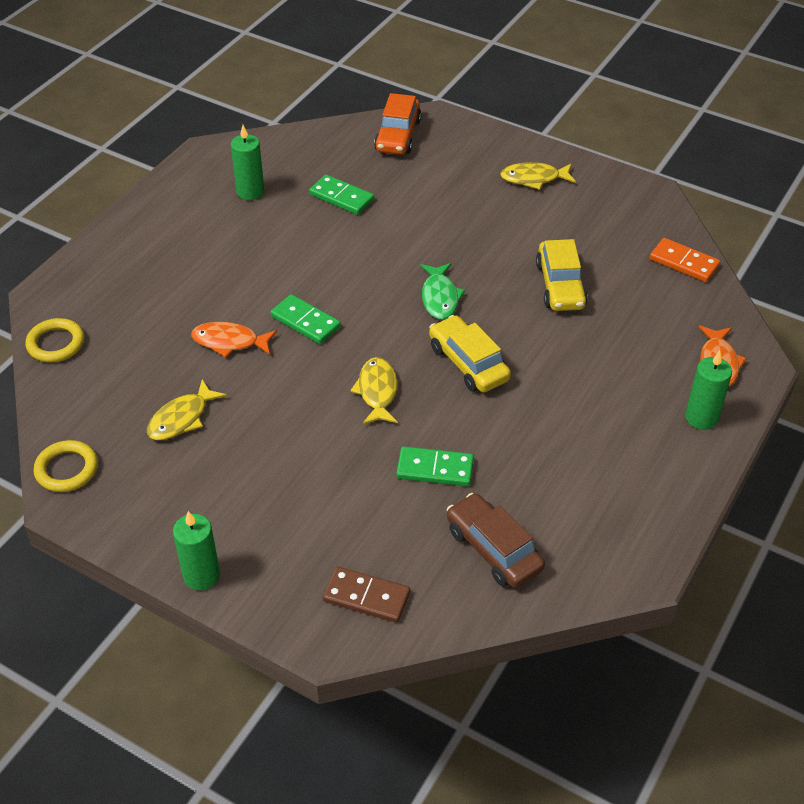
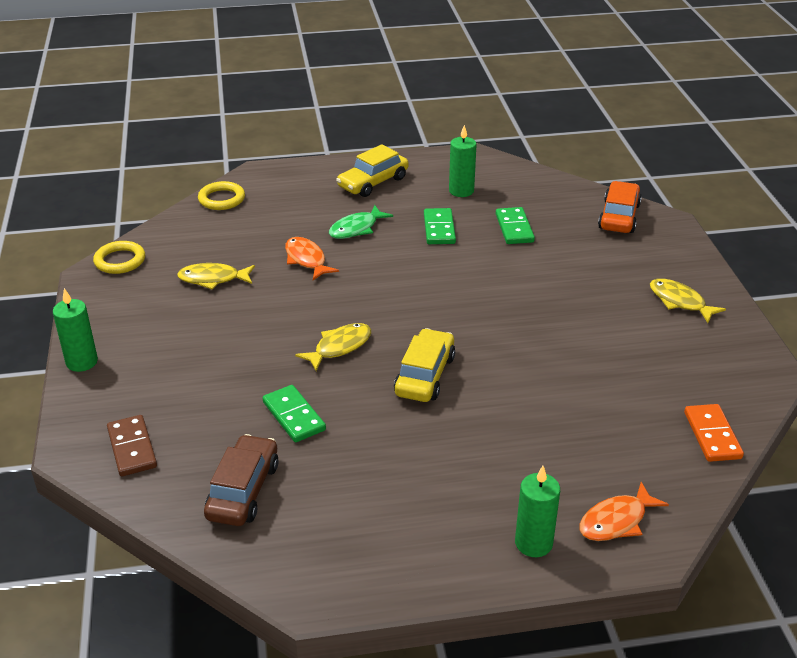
camera: 50 degrees right, 10 degrees down
(305, 322) = (367, 279): green domino -> green domino (439, 229)
(398, 135) = (619, 217): orange car -> orange car turned 135 degrees clockwise
(440, 297) = (476, 325): green fish -> green fish (356, 228)
(560, 285) = (577, 378): yellow car -> yellow car (373, 182)

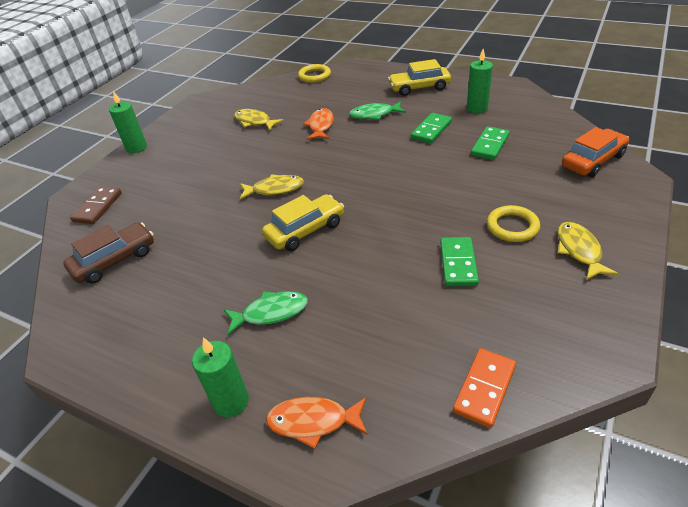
camera: 40 degrees right, 5 degrees up
(120, 261) = (221, 97): yellow ring -> yellow ring (512, 227)
(293, 416) = (196, 224): green domino -> green domino (458, 263)
(481, 461) = (271, 313): none -> green fish

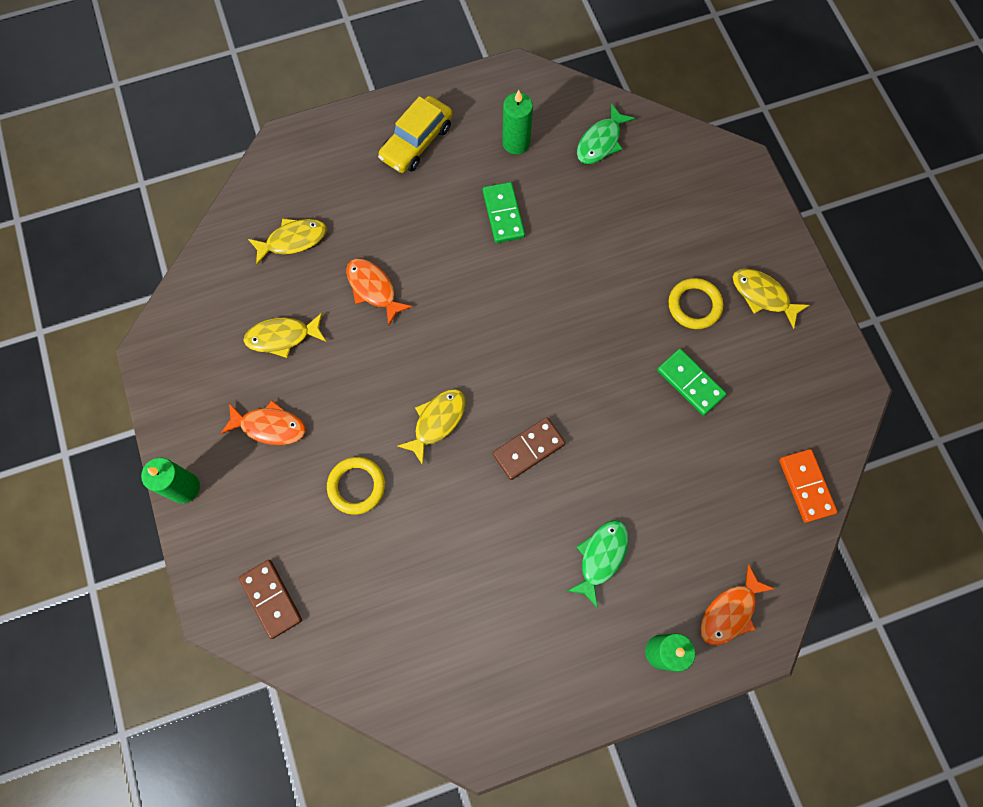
camera: 50 degrees left, 30 degrees up
(115, 260) = (390, 635): brown car -> none
(200, 147) = (269, 426): none -> orange fish
(305, 230) = (528, 449): yellow car -> brown domino
(309, 94) = (293, 240): none -> yellow fish
(314, 76) = (256, 198): yellow ring -> yellow ring (356, 486)
(374, 115) = (415, 227): green fish -> green fish (601, 141)
(490, 145) = (582, 200): green domino -> none
(593, 161) = (689, 163): orange car -> none

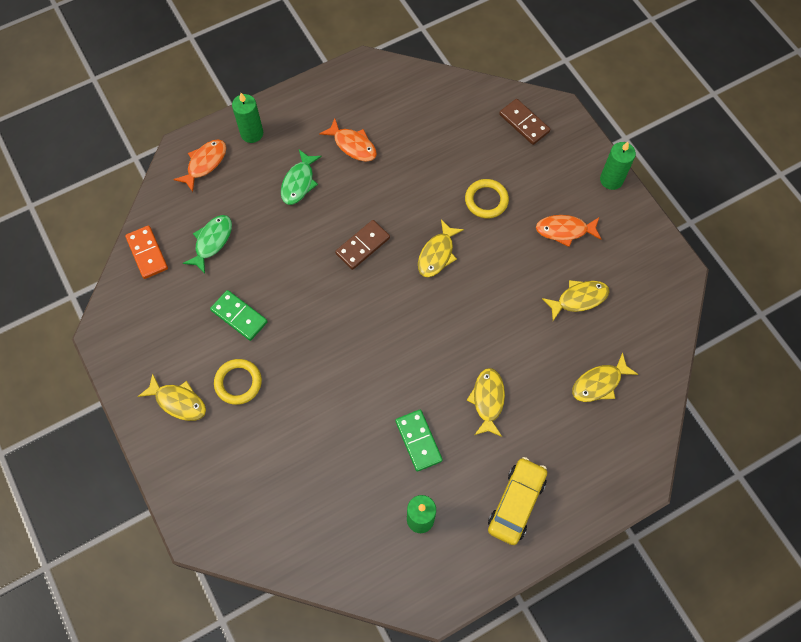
camera: 170 degrees right, 5 degrees down
(373, 289) = (516, 351): orange fish -> orange fish (352, 145)
(419, 242) = (488, 400): none -> yellow fish
(601, 141) = (337, 535): green fish -> green fish (212, 242)

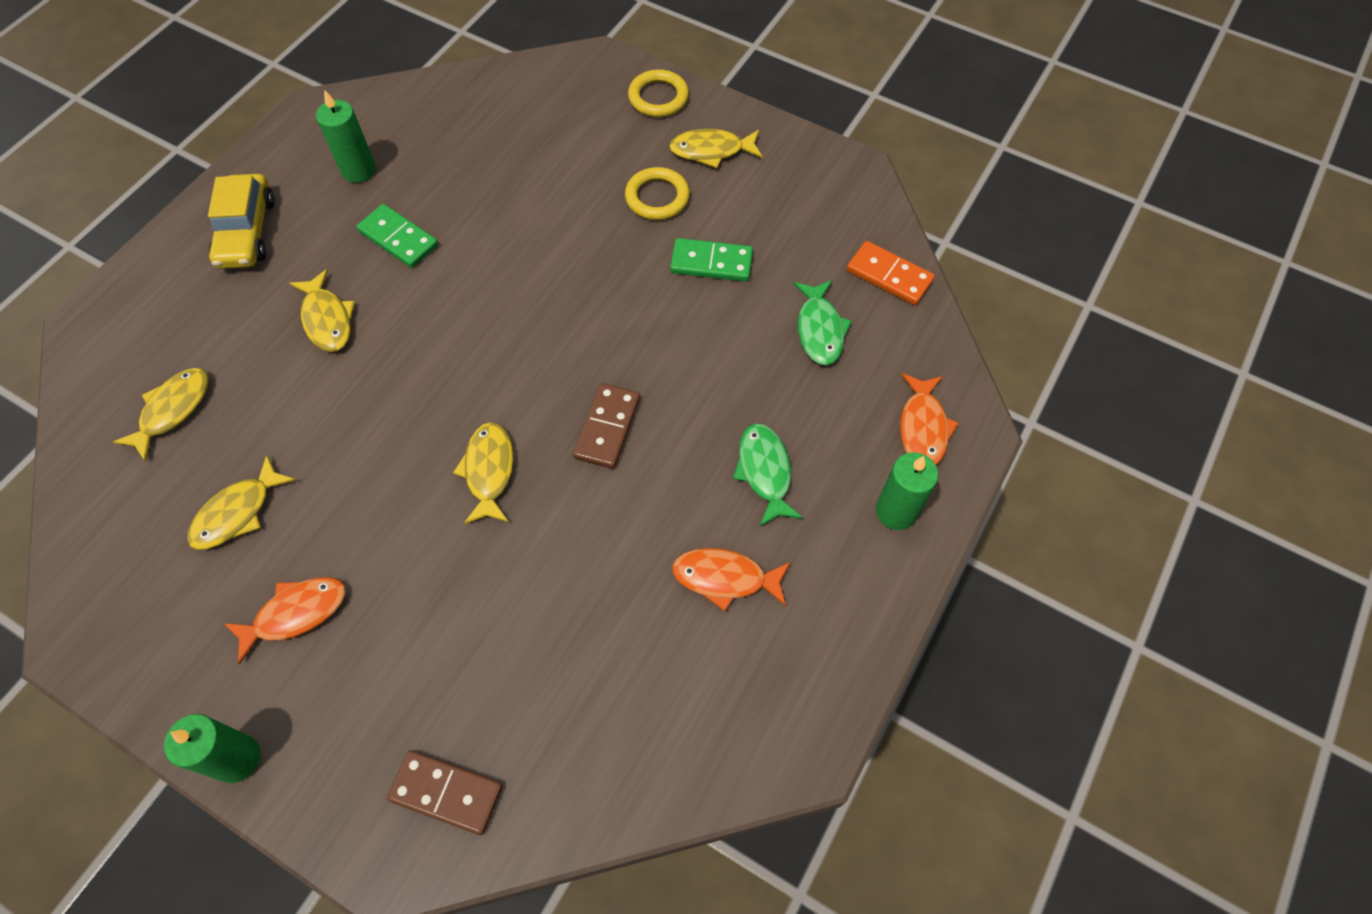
camera: 150 degrees right, 5 degrees down
(486, 200) = (451, 598): yellow ring -> yellow ring (658, 97)

